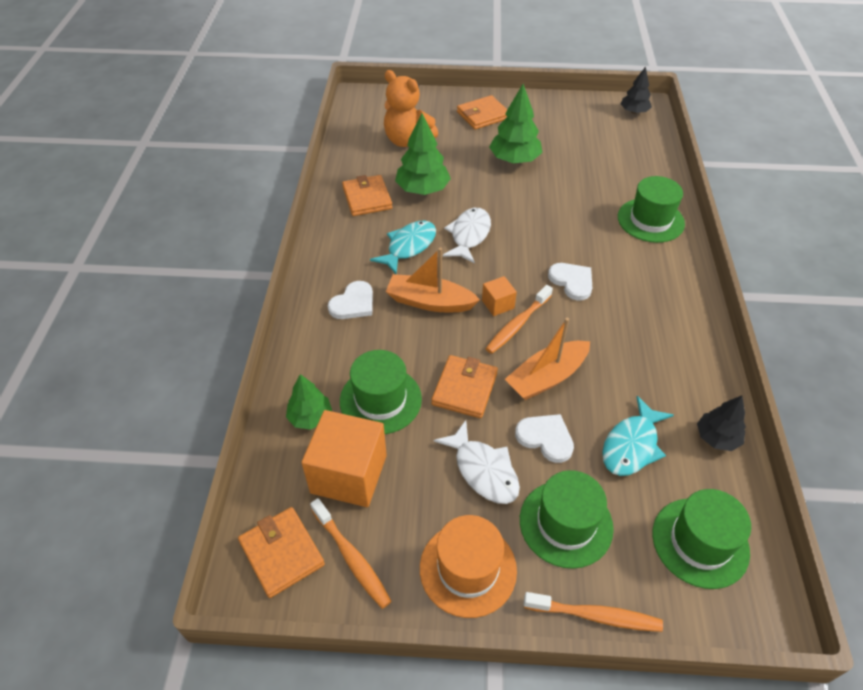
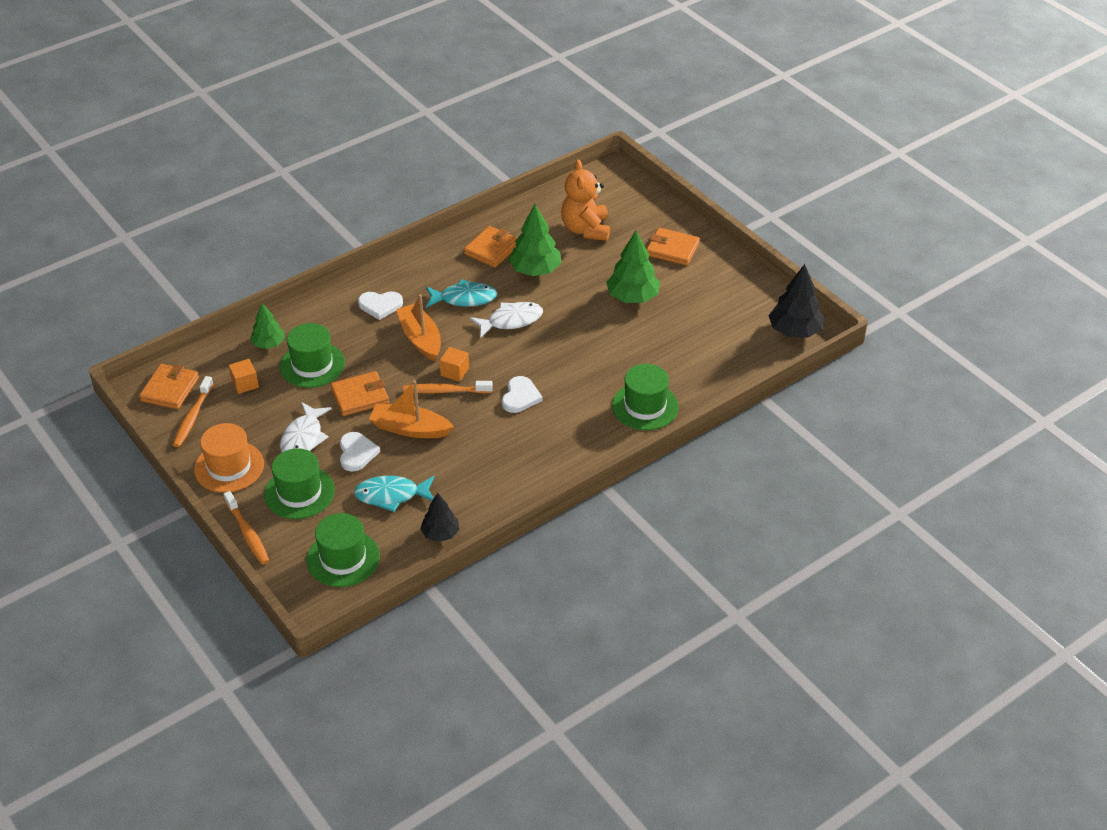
camera: 50 degrees right, 5 degrees down
(349, 474) = (245, 384): orange cube -> orange cube, size x0.48
(634, 112) = (794, 331): black tree -> black tree, size x1.59

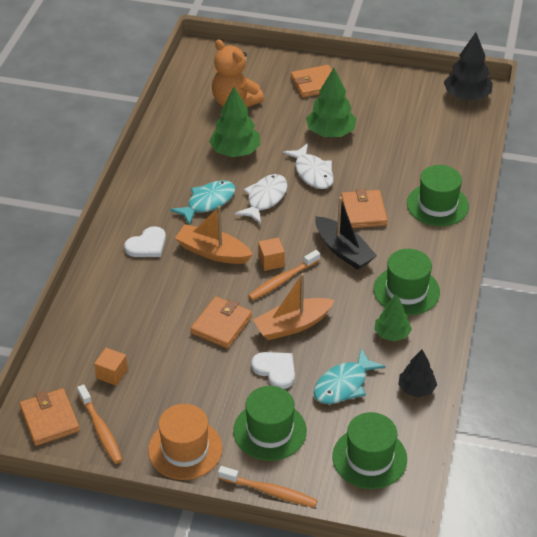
camera: 40 degrees left, 0 degrees up
(268, 344) = (91, 329): green tree -> green tree (392, 334)
(303, 438) = (217, 386): white fish -> white fish (312, 173)
(312, 365) = (150, 324): green hat -> green hat (406, 291)
(492, 249) = (182, 154): orange wallet -> orange wallet (363, 212)
(520, 396) = (343, 250): white heart -> black boat

